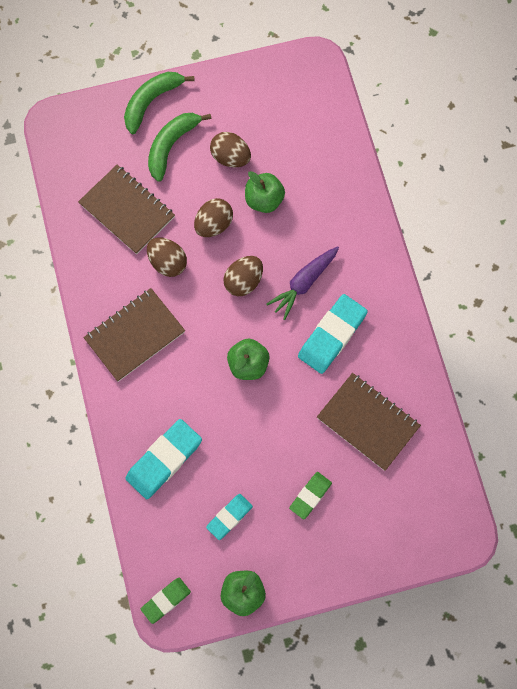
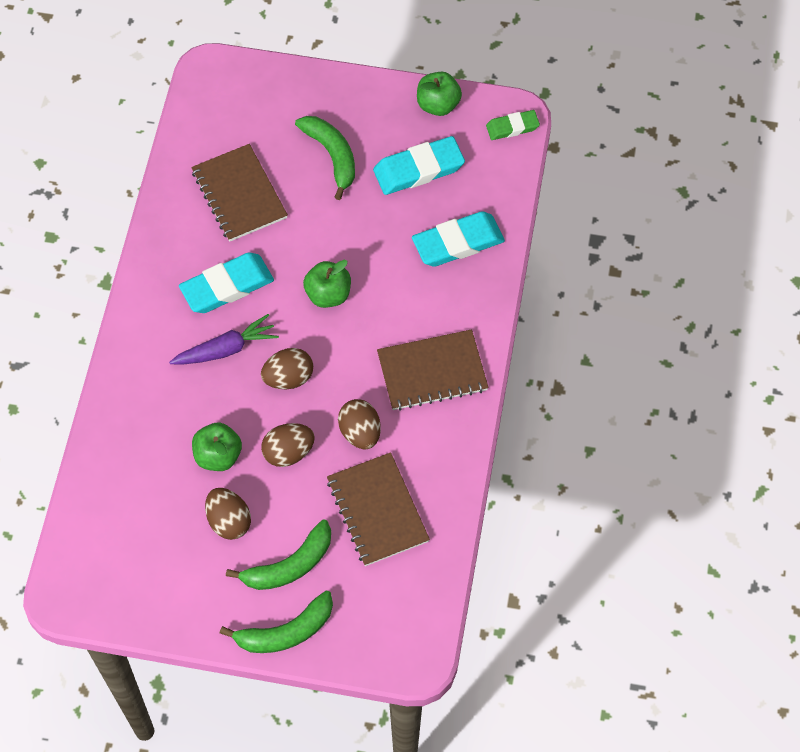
camera: 155 degrees left, 10 degrees down
(229, 517) = (418, 169): turquoise eraser -> turquoise eraser, size x1.69
(310, 496) = (332, 156): green eraser -> green banana

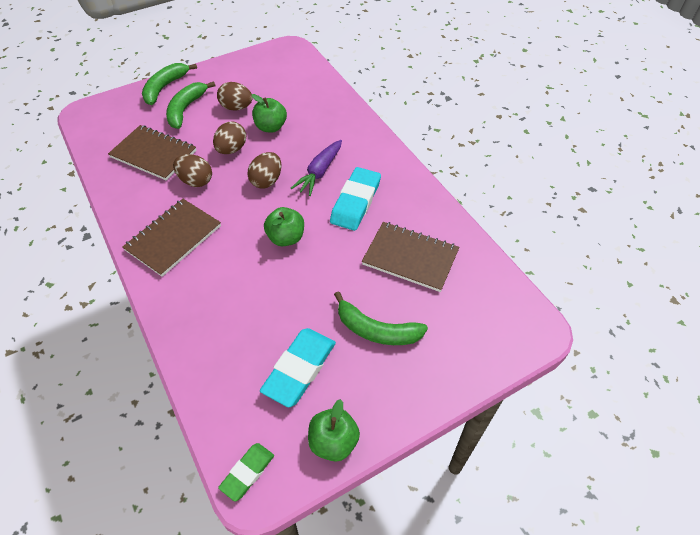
camera: 140 degrees right, 10 degrees down
(458, 243) = (220, 333): turquoise eraser -> none

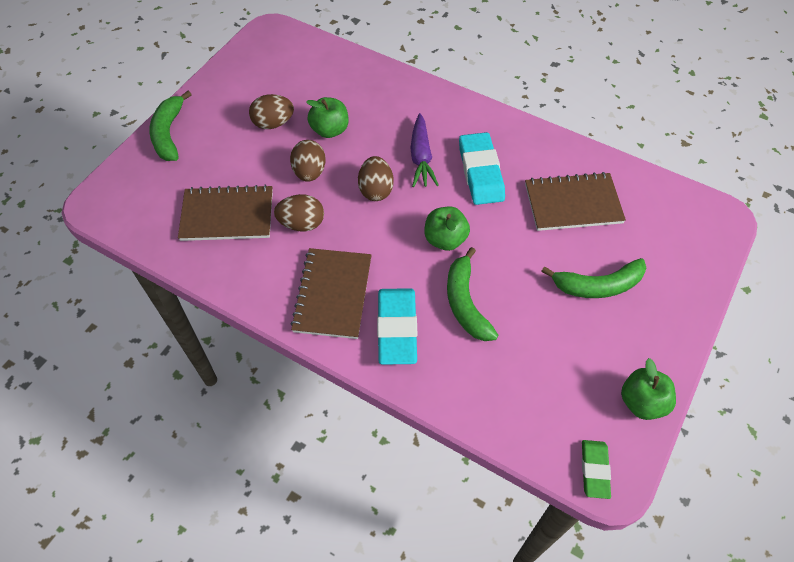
camera: 30 degrees left, 5 degrees up
(186, 109) = (217, 149): green banana -> green banana (465, 303)
(299, 369) = (562, 356): turquoise eraser -> turquoise eraser (397, 328)

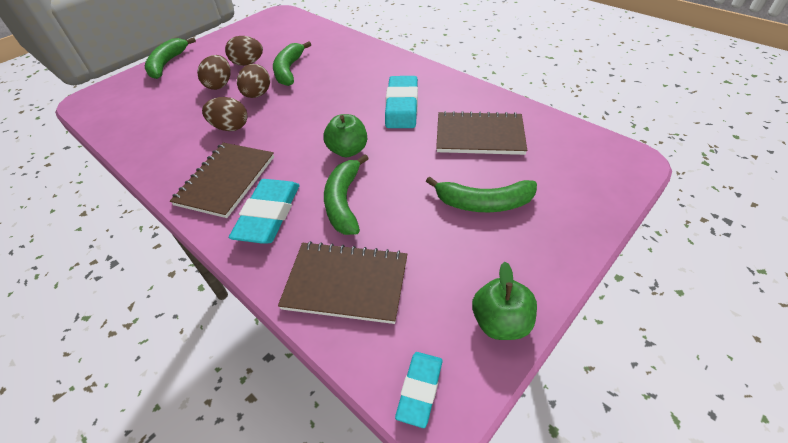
camera: 15 degrees right, 10 degrees down
(227, 215) = (175, 116): brown notebook -> brown notebook (346, 283)
(330, 130) = (289, 70): green apple -> green banana
(376, 190) = (305, 110): brown egg -> brown egg (220, 85)
(421, 157) = (354, 92): purple carrot -> none
(594, 470) = (420, 389): green eraser -> turquoise eraser

